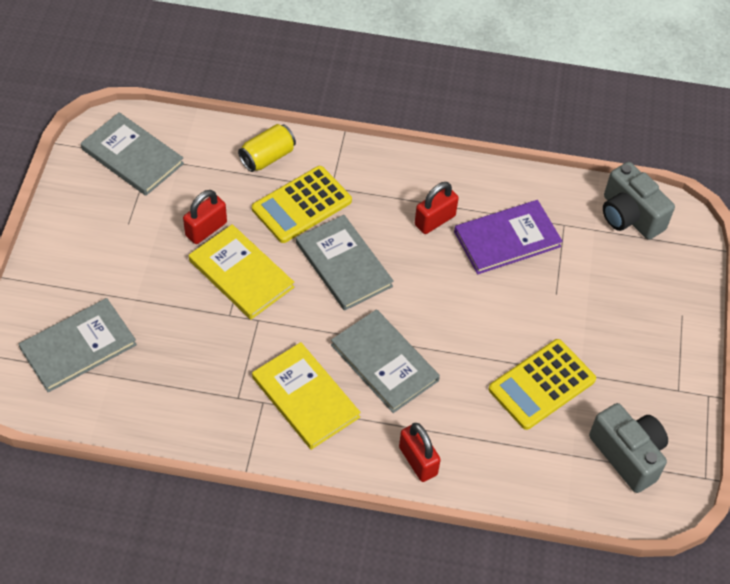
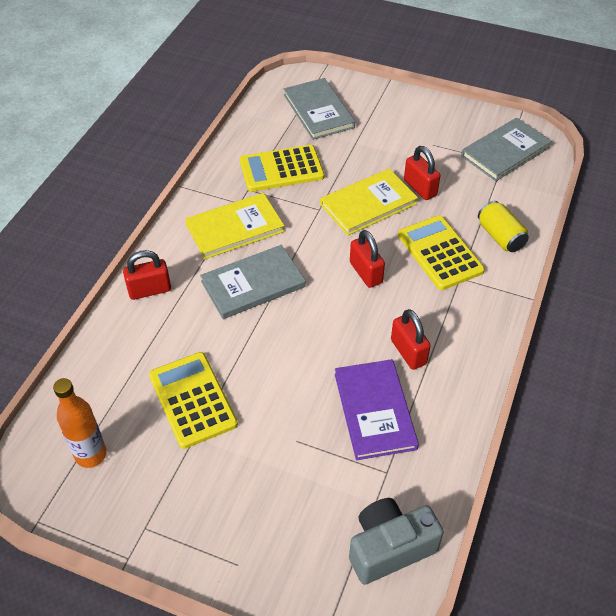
camera: 105 degrees right, 5 degrees down
(197, 368) = (281, 169): none -> yellow calculator
(344, 264) = (366, 273): grey book -> red padlock
(628, 455) = (91, 454): grey camera -> orange bottle

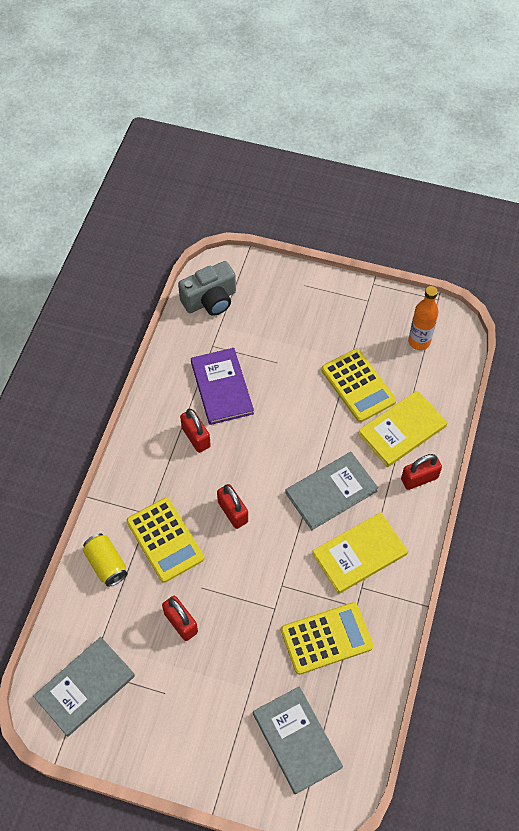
camera: 175 degrees right, 10 degrees up
(368, 204) = (233, 596): yellow book -> yellow book (402, 430)

